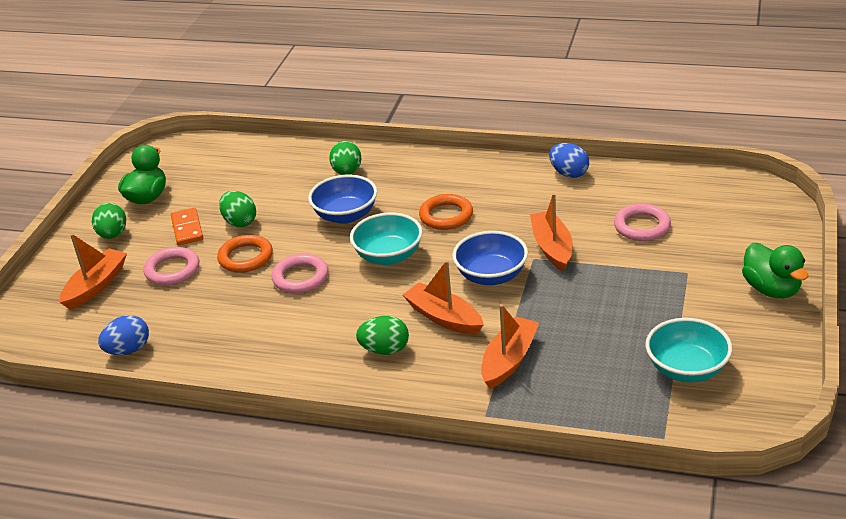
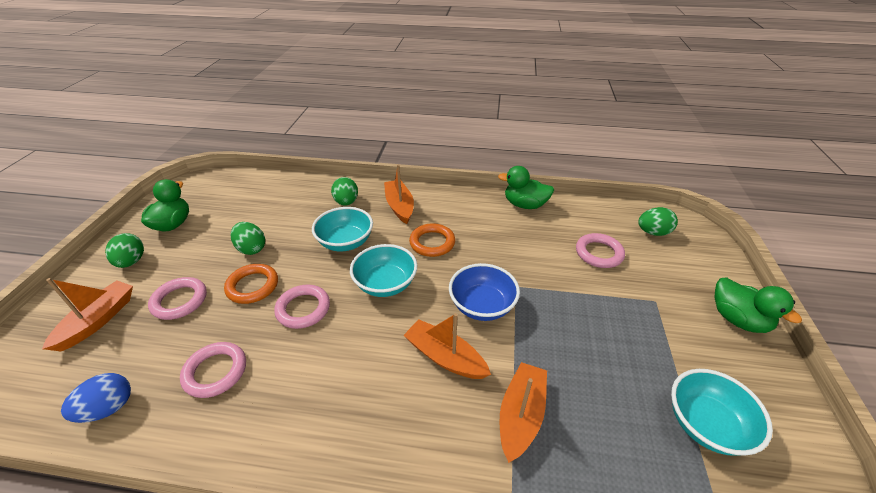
camera: 10 degrees left, 5 degrees up
(187, 229) = (202, 255): orange domino -> none
(219, 326) = (215, 372): none -> pink ring
(345, 215) = (345, 242): blue bowl -> turquoise bowl
(385, 350) = (389, 403): green egg -> green egg (653, 232)
(552, 247) = (529, 275): orange boat -> orange boat (399, 206)
(569, 173) = (524, 205): blue egg -> green duck

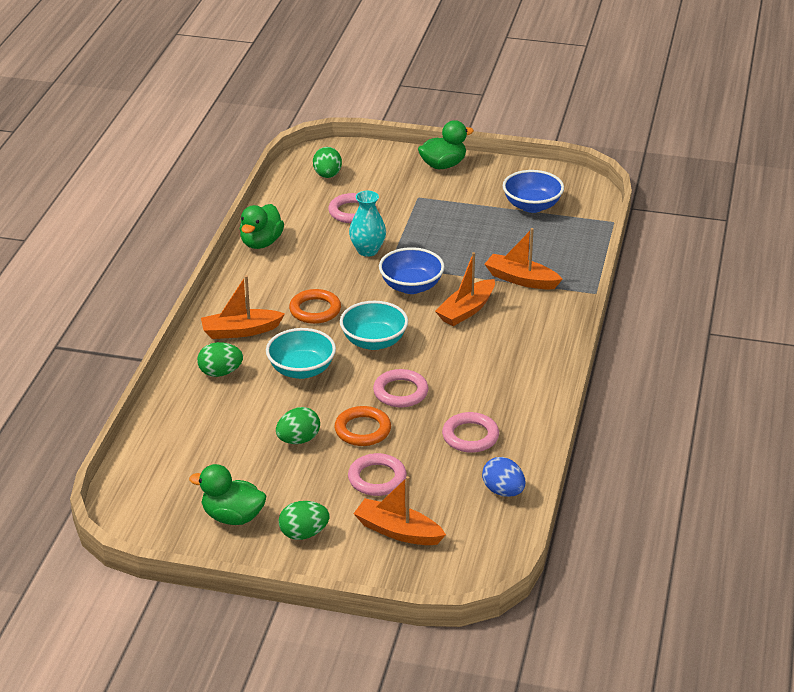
camera: 85 degrees left, 5 degrees down
(536, 269) = (367, 250): none -> turquoise vase
(706, 424) = (532, 206): turquoise bowl -> blue bowl

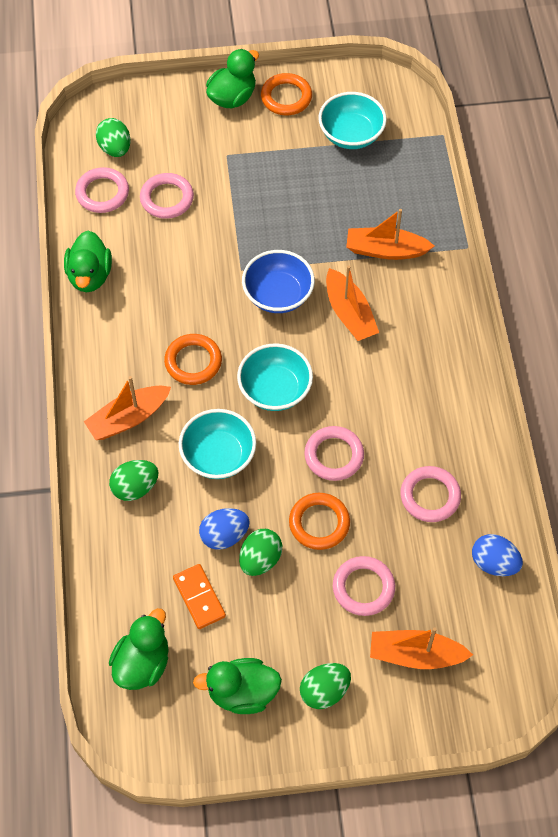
camera: 20 degrees left, 25 degrees up
(160, 478) = (142, 663): none -> green duck
(232, 450) = (199, 597): none -> orange domino
(277, 418) = (224, 536): none -> blue egg
(301, 198) = (102, 193): none -> pink ring
(367, 250) = (209, 254): turquoise vase -> none
(466, 310) = (349, 313): orange boat -> orange boat turned 45 degrees counterclockwise
(489, 174) = (286, 97): none -> orange ring
(532, 206) = (351, 135): blue bowl -> turquoise bowl

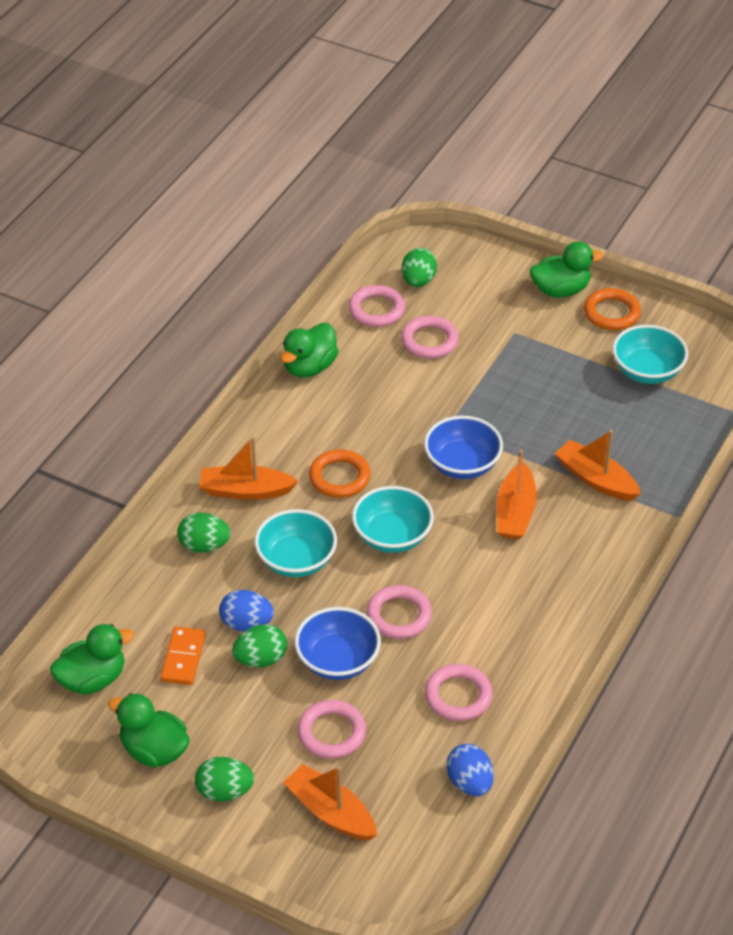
camera: 35 degrees right, 15 degrees down
(319, 523) = (338, 660): orange ring -> blue bowl

